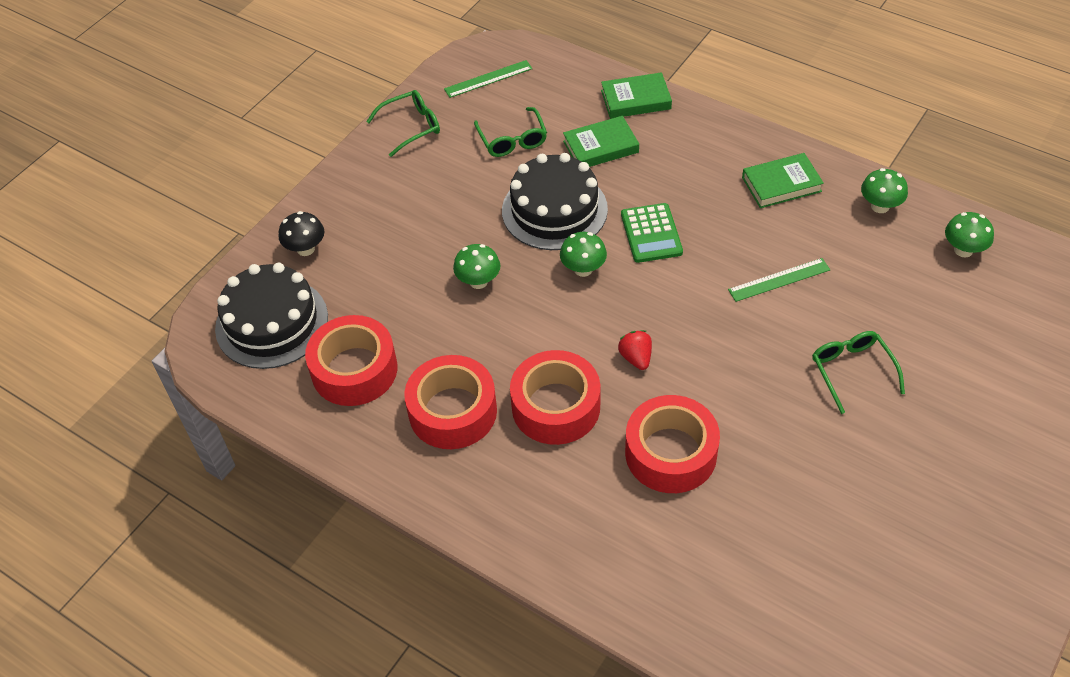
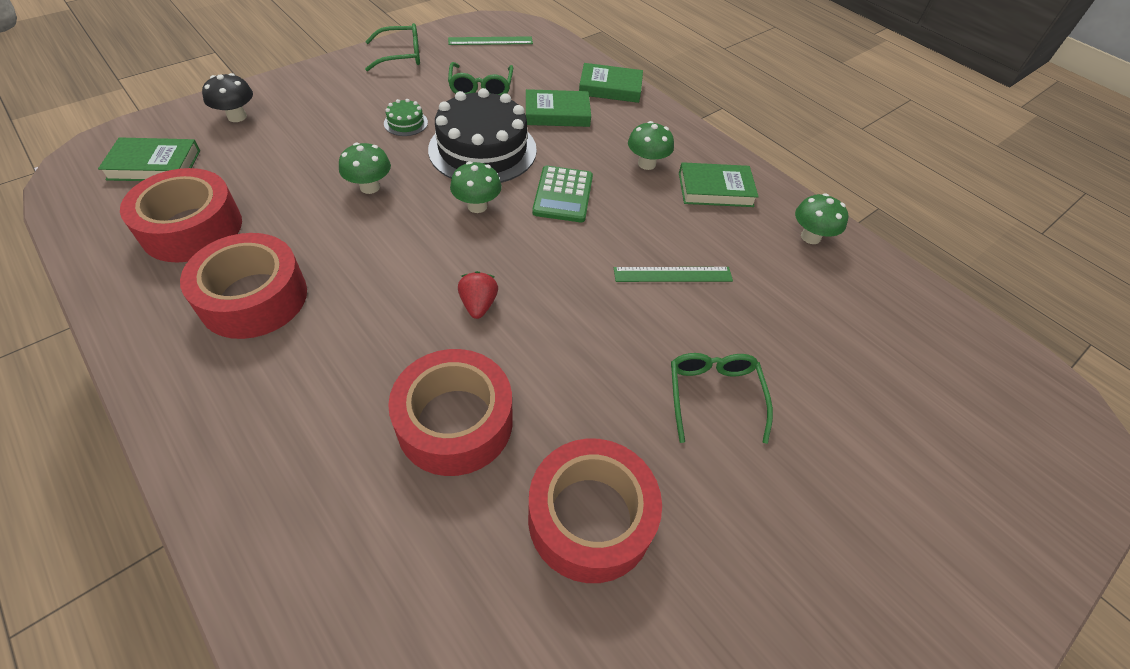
camera: 10 degrees right, 0 degrees up
(272, 323) = (154, 165): black cake -> green book
(466, 204) = (405, 123): none -> green cake
(556, 406) = (362, 327): red tape -> red tape (590, 517)
(963, 250) = (890, 305): green mushroom -> green mushroom (646, 164)

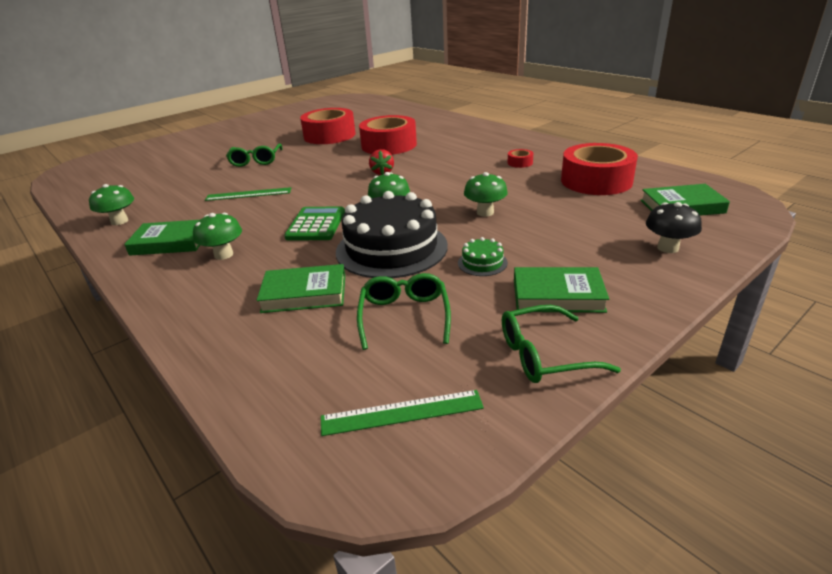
camera: 175 degrees left, 20 degrees down
(254, 298) = (520, 163): red tape -> red tape, size x0.40
(610, 88) = (216, 339): green book -> green book (557, 295)

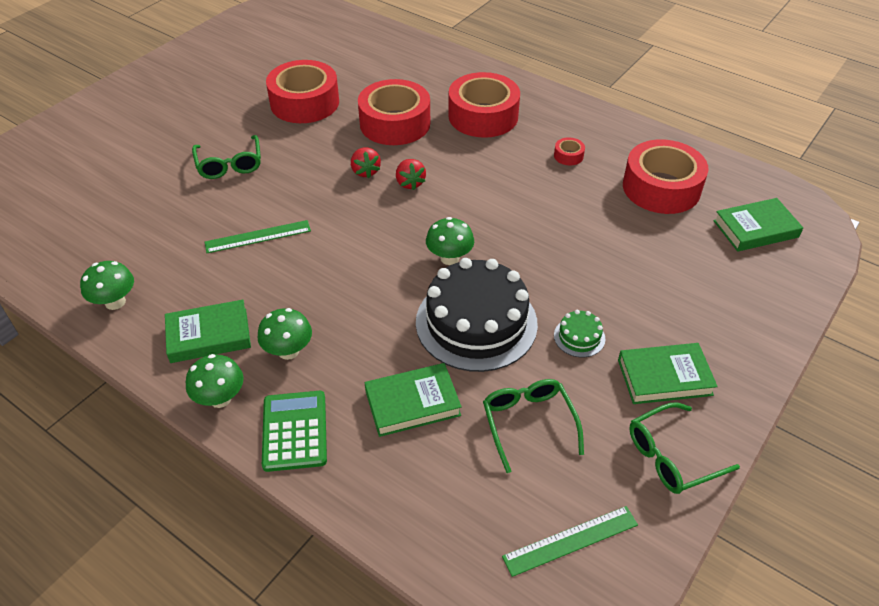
camera: 15 degrees left, 15 degrees up
(316, 225) = (372, 289): green calculator -> green calculator (294, 431)
(352, 166) = (365, 171): none -> red strawberry
(459, 143) = (483, 116): none -> red tape
(485, 212) = (557, 253): green mushroom -> green mushroom (220, 398)
(668, 248) = (752, 297): black mushroom -> none

